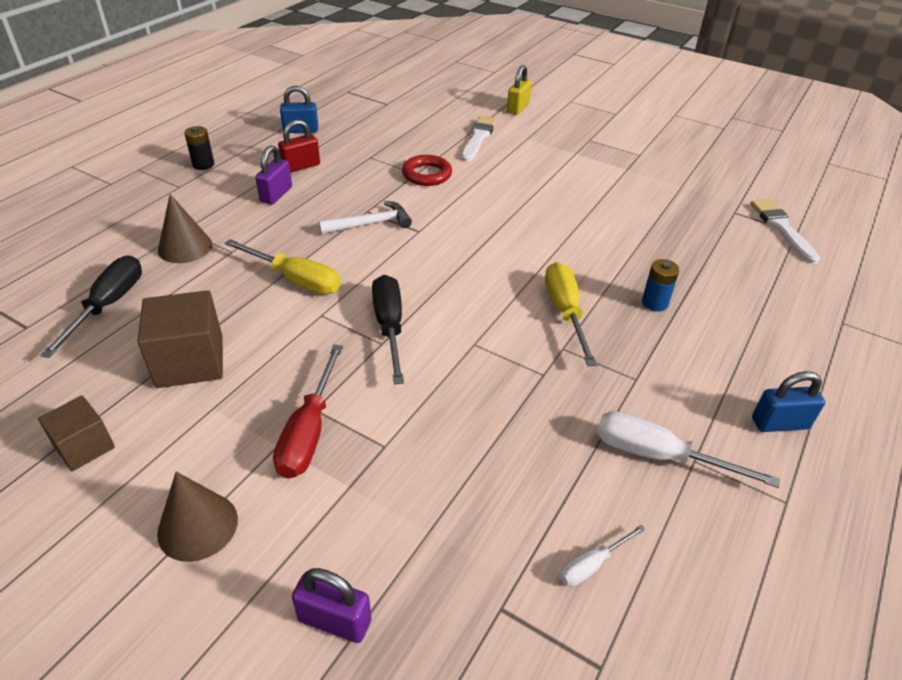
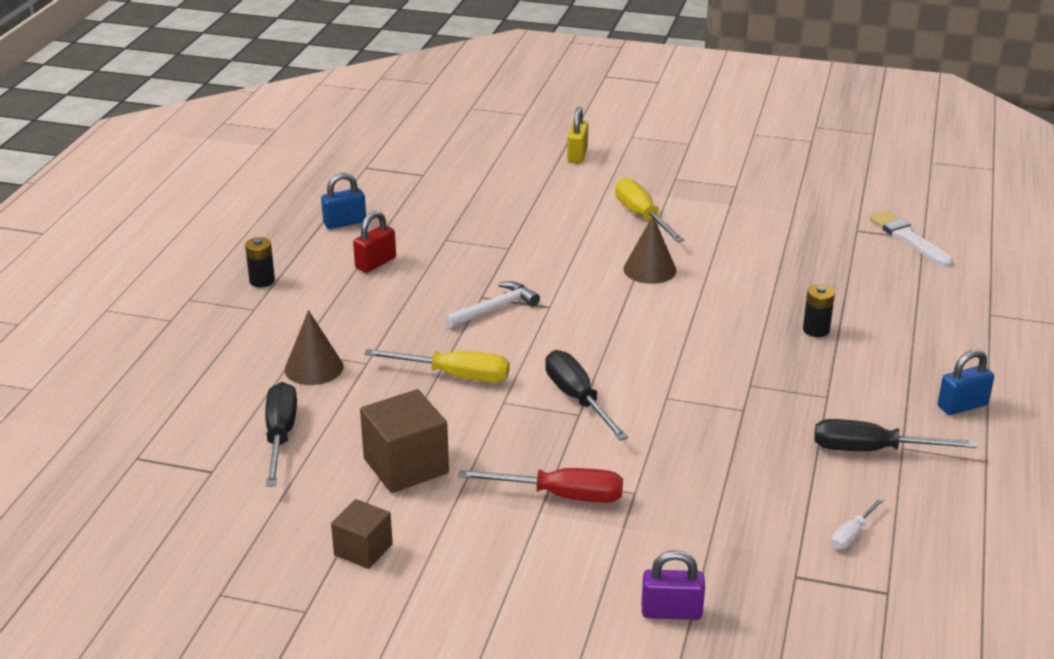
camera: 15 degrees left, 10 degrees down
(198, 526) = (514, 580): brown cone -> brown cone (649, 269)
(276, 194) = (371, 298): purple padlock -> none
(309, 431) = (561, 496): red screwdriver -> red screwdriver turned 75 degrees counterclockwise
(427, 174) = (521, 247): red ring -> none
(478, 138) = (553, 197): white brush -> none
(565, 312) = (737, 354): yellow screwdriver -> yellow screwdriver (642, 216)
(654, 303) = (816, 330): blue battery -> black battery
(659, 456) = (872, 450): white screwdriver -> black screwdriver

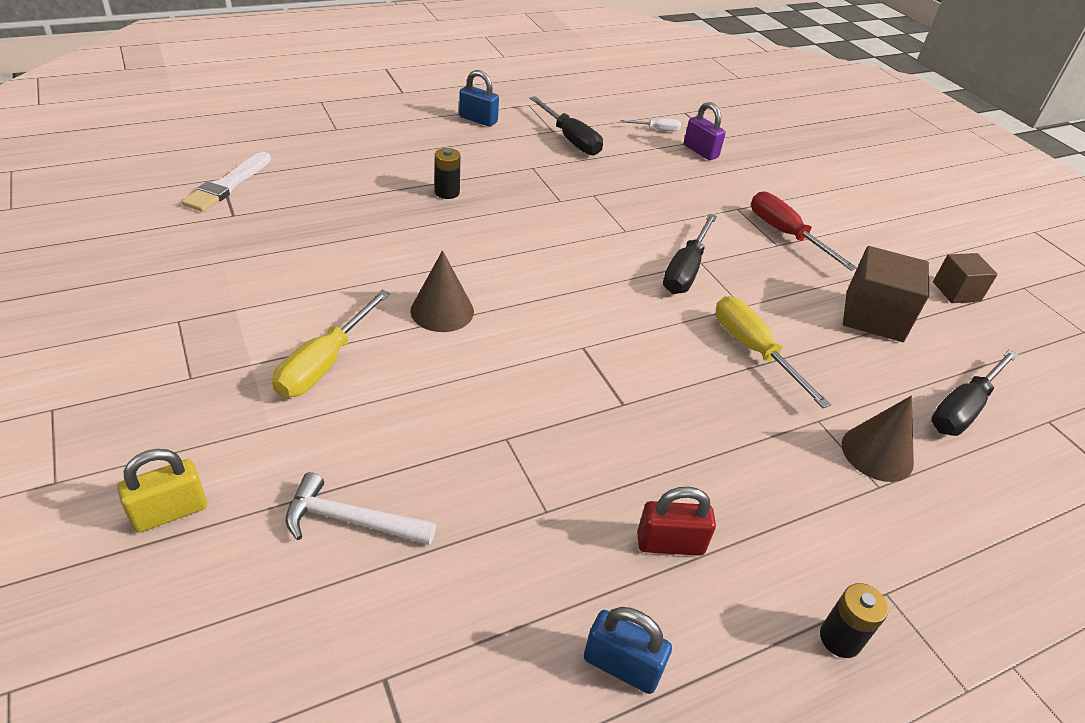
camera: 135 degrees left, 10 degrees up
(494, 309) = (632, 382): white hammer -> white hammer (351, 521)
(671, 612) = (801, 165): purple padlock -> purple padlock (700, 151)

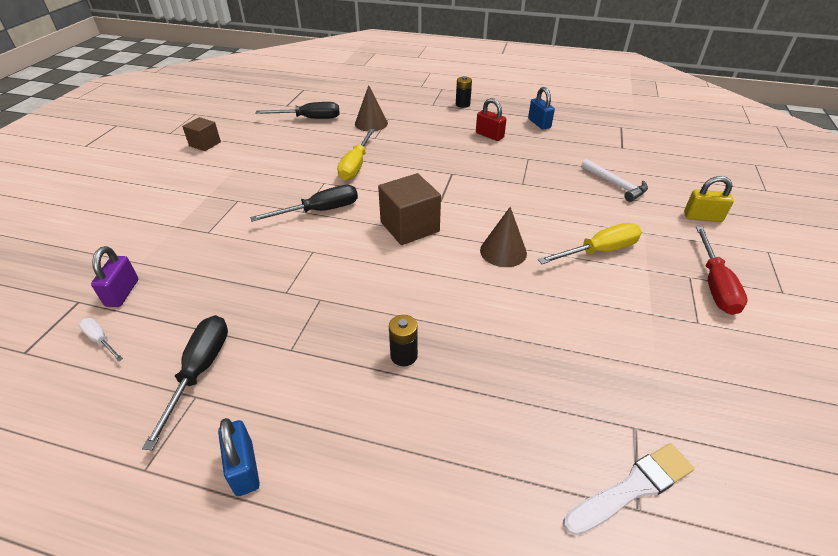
camera: 135 degrees left, 0 degrees up
(786, 234) = (218, 203): red screwdriver -> red screwdriver (715, 285)
(874, 316) = (270, 153): brown cube -> brown cube (409, 227)

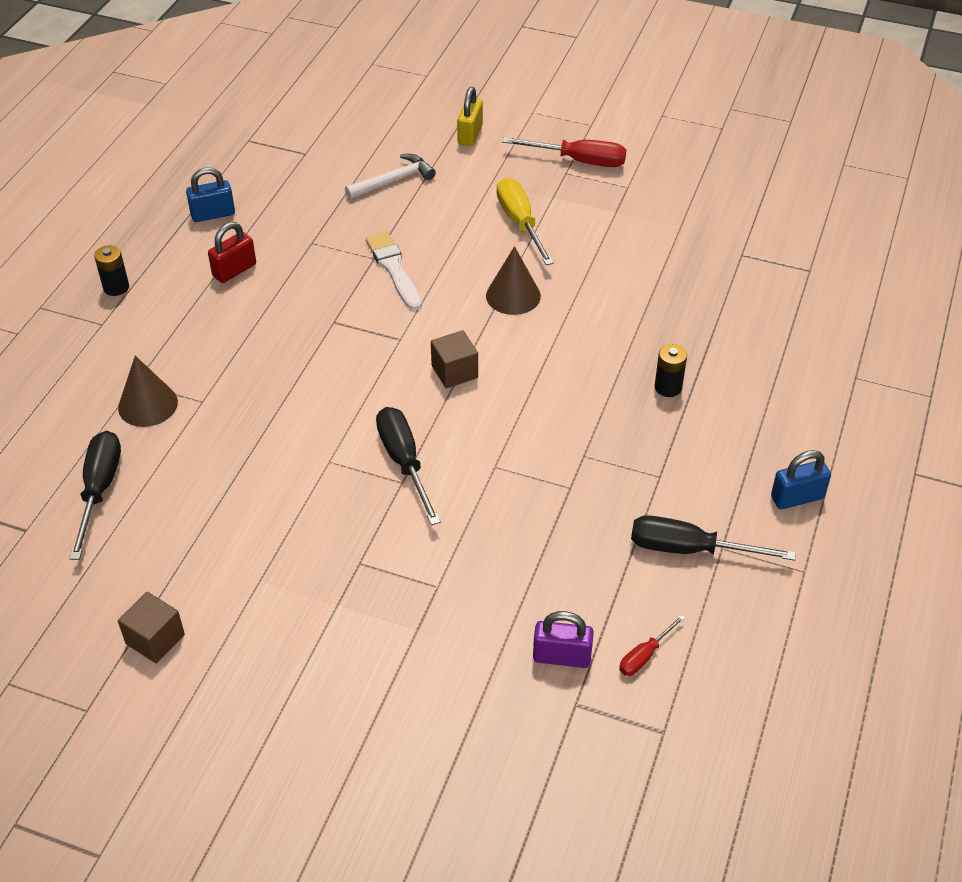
camera: 85 degrees left, 5 degrees up
(100, 340) = (645, 655): white screwdriver -> red screwdriver
(356, 165) = (286, 424): yellow screwdriver -> none
(409, 227) = (454, 372): brown cube -> brown cube, size x0.62
(632, 488) = (793, 269): white brush -> white brush (394, 269)

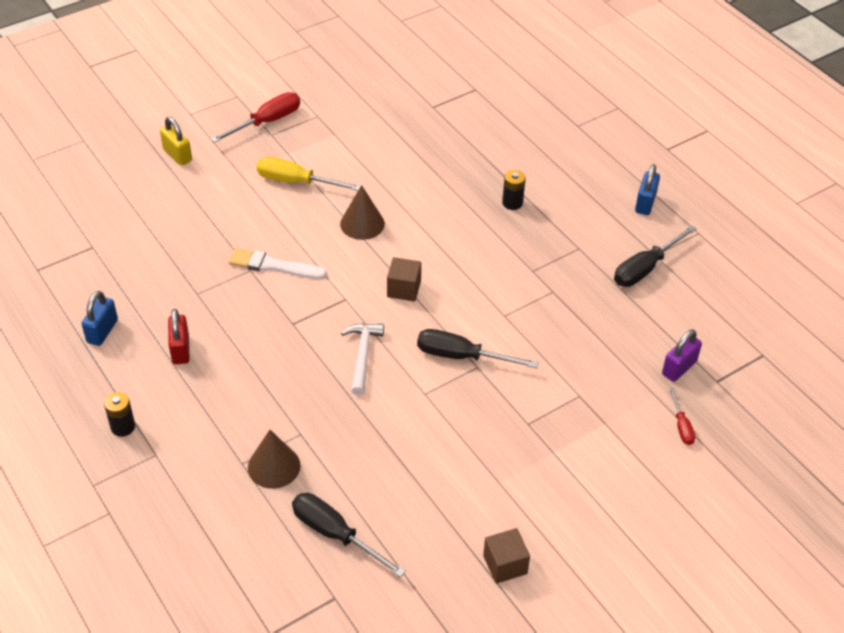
camera: 55 degrees left, 0 degrees up
(393, 180) = (180, 218): white hammer -> white hammer (362, 356)
(645, 655) = (706, 332): red screwdriver -> red screwdriver (681, 426)

